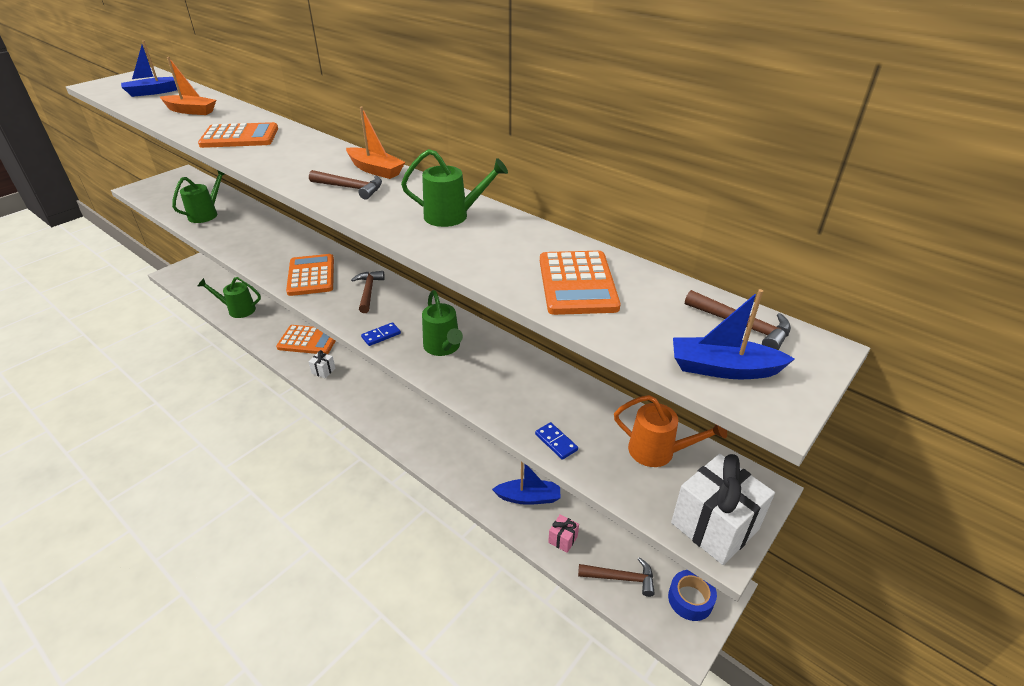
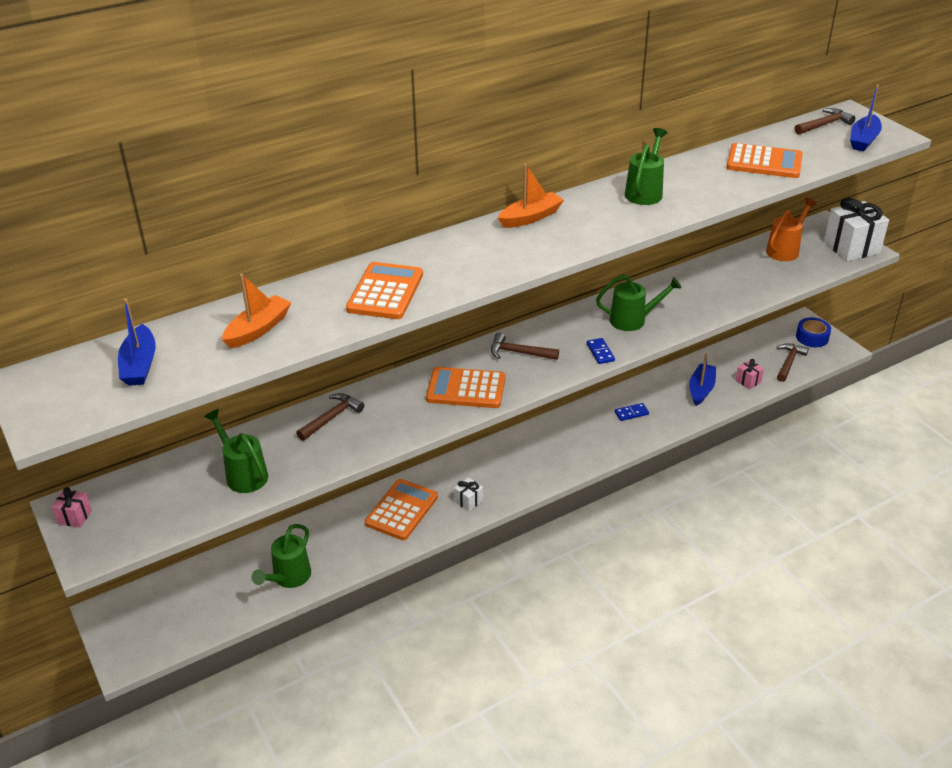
camera: 70 degrees left, 0 degrees up
(172, 177) = (75, 517): none -> pink gift
(351, 188) = (566, 233): brown hammer -> brown hammer (332, 417)
(556, 442) = (765, 287): blue domino -> blue domino (631, 413)

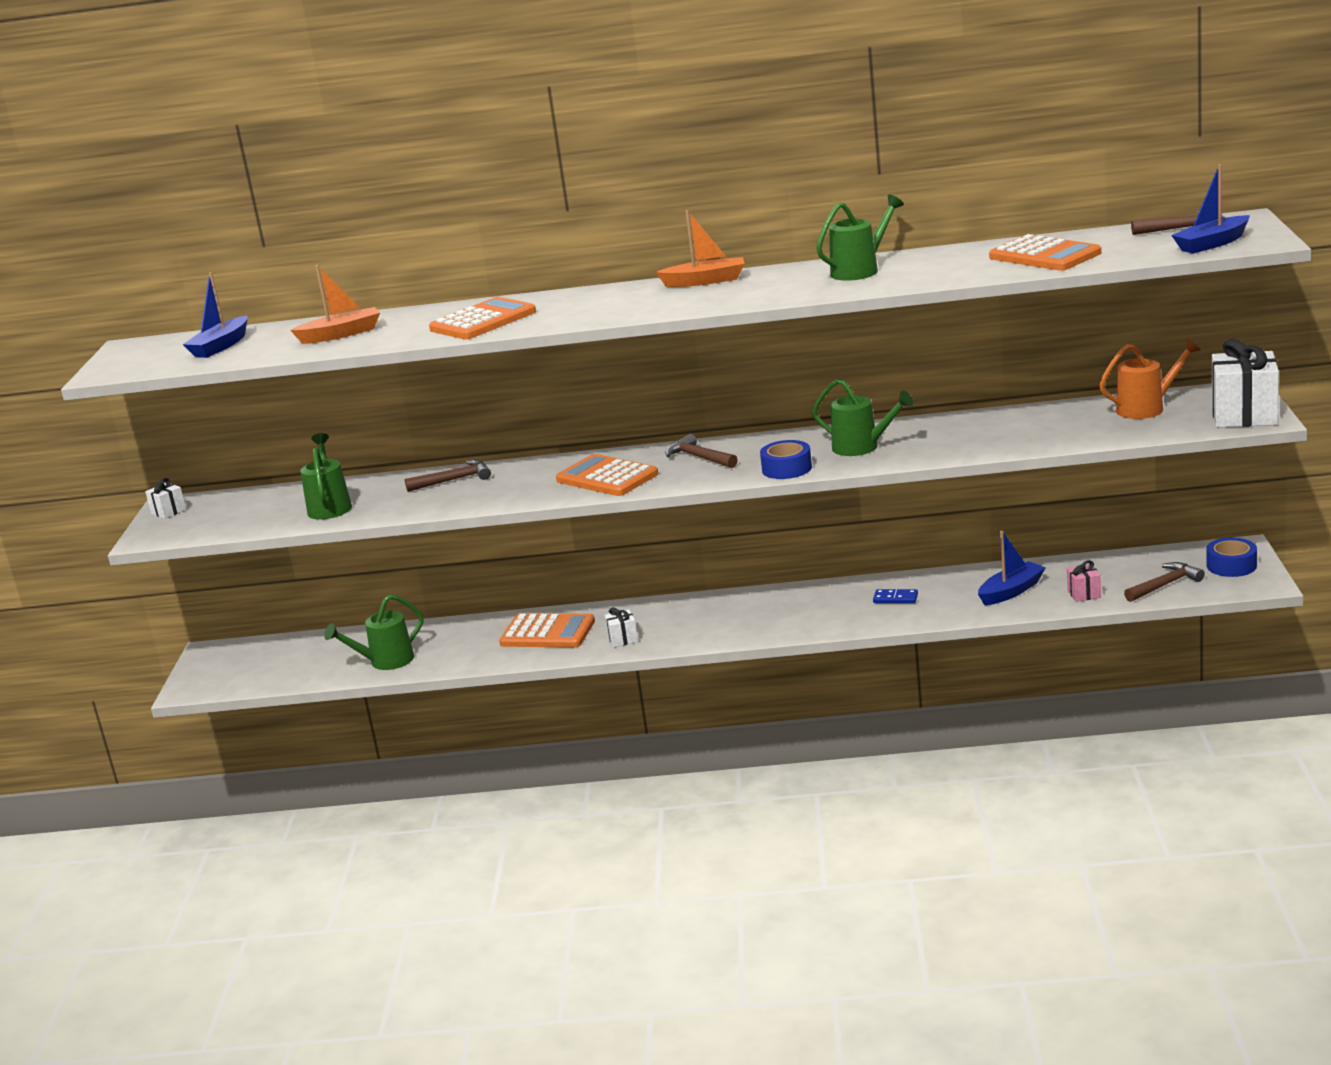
camera: 35 degrees right, 15 degrees down
(75, 517) = (168, 511): pink gift -> white gift
(401, 510) = (547, 633): orange calculator -> orange calculator turned 45 degrees clockwise
(600, 352) = (787, 468): blue domino -> blue tape

